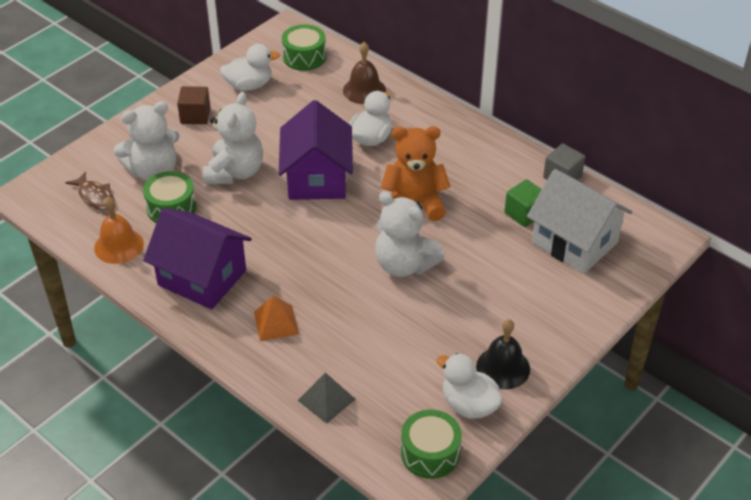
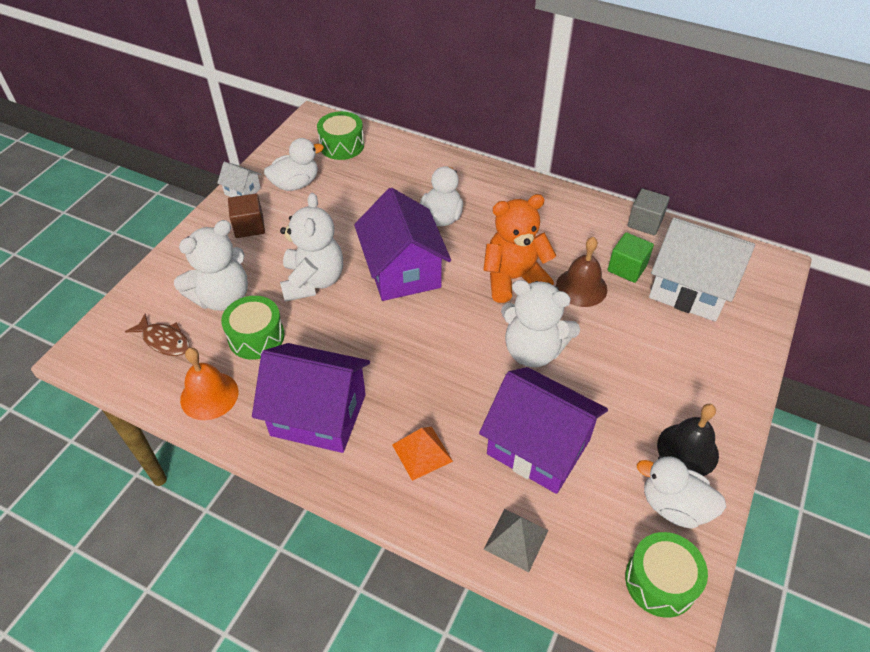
camera: 15 degrees left, 5 degrees up
(199, 84) = (242, 191): none -> white house
(364, 90) = (415, 169): brown bell -> brown bell (581, 287)
(375, 338) = (538, 447): none -> purple house

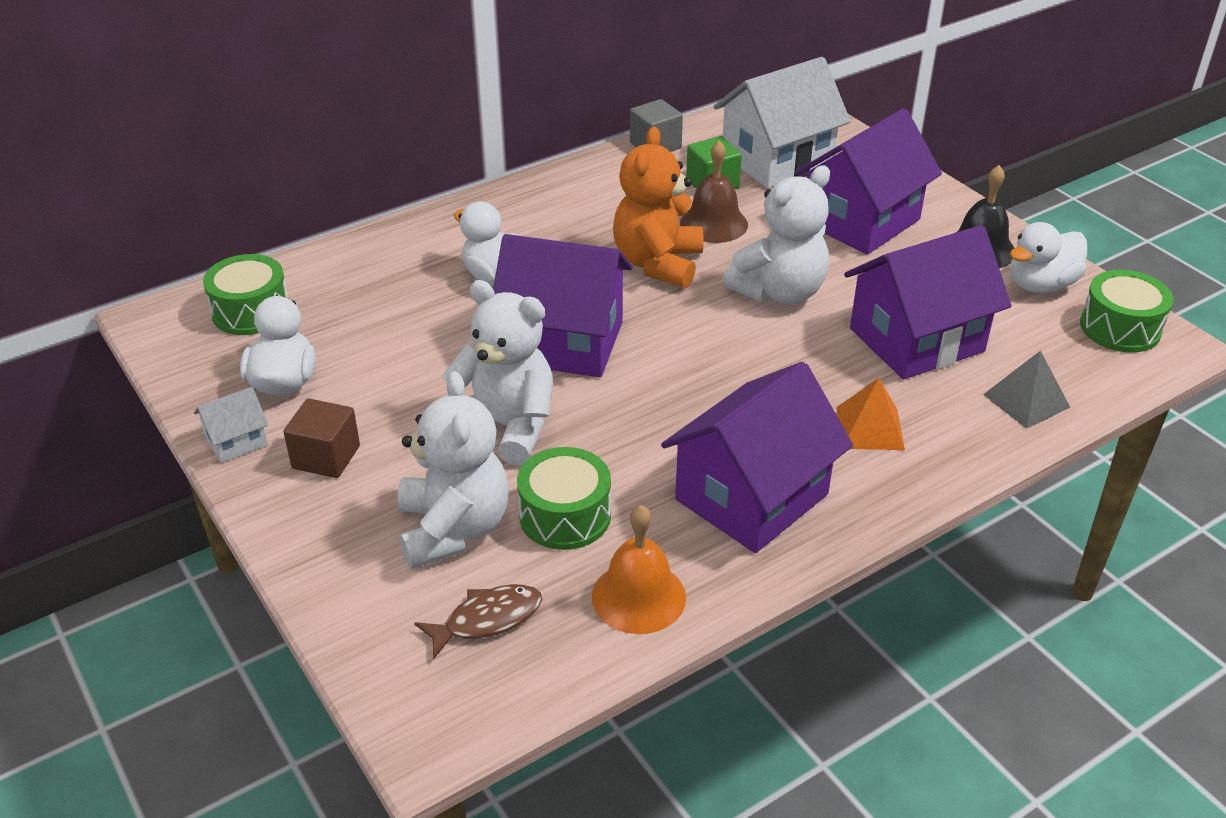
camera: 60 degrees left, 10 degrees down
(657, 364) = (860, 221): none -> purple house

